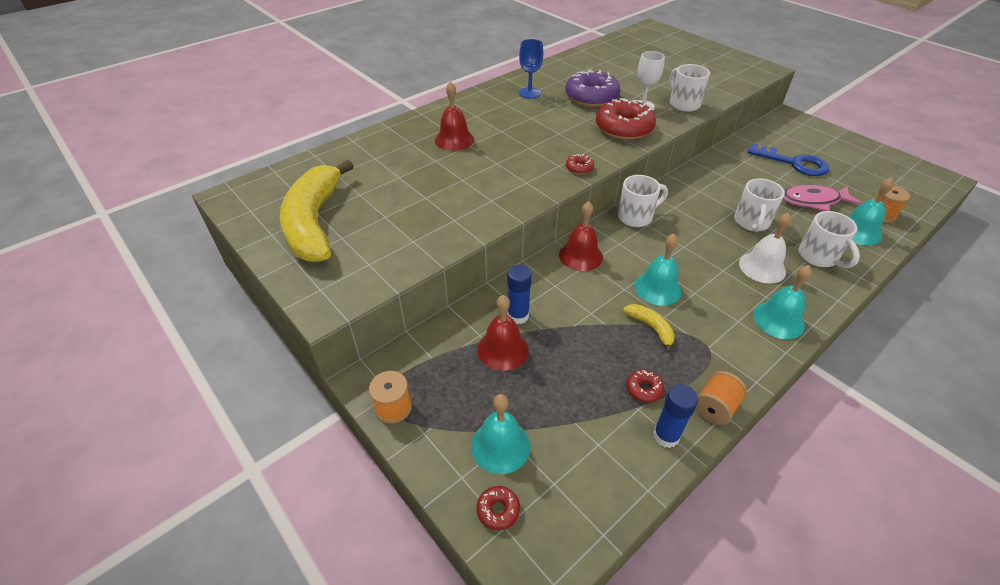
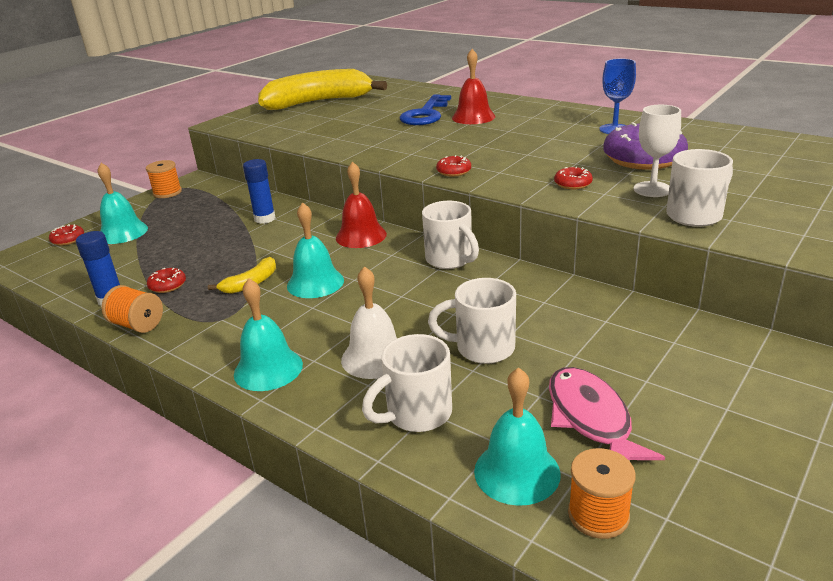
camera: 80 degrees right, 15 degrees down
(502, 349) = (223, 219): red bell -> none
(624, 128) = (573, 184): red donut -> red donut, size x0.44
(794, 163) = (721, 400): blue key -> blue key (425, 114)

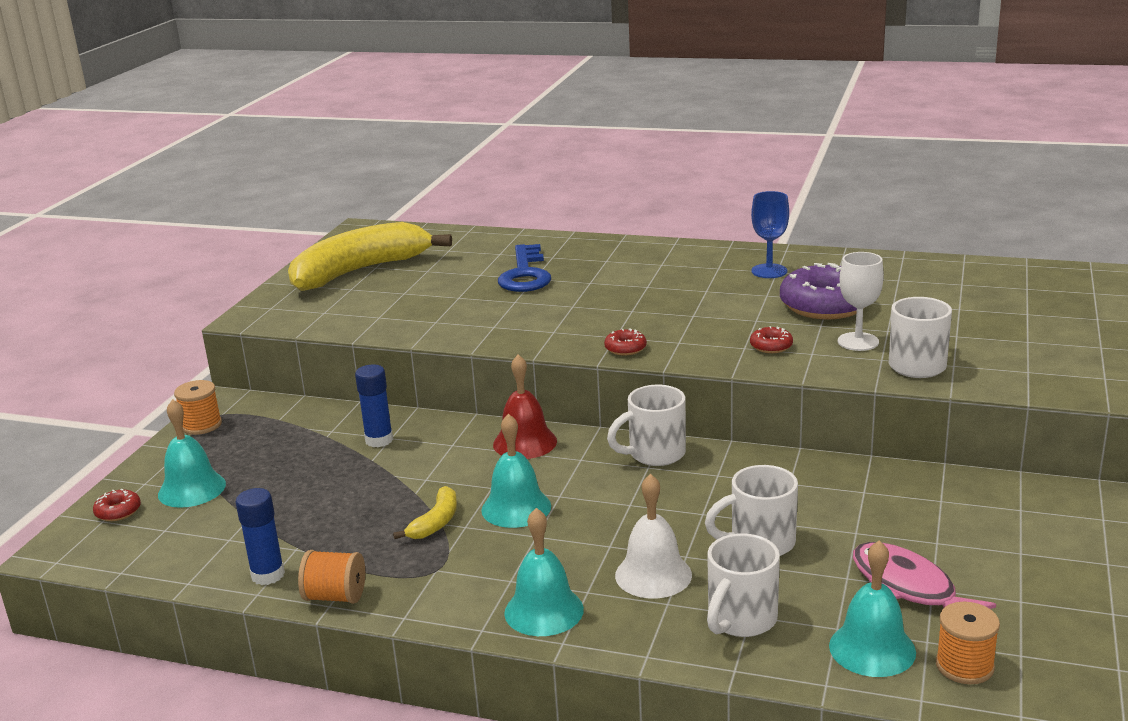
camera: 20 degrees left, 5 degrees down
(167, 285) = (327, 544): red donut -> none
(450, 260) = (655, 454): white mug -> white mug turned 120 degrees clockwise
(473, 117) = (589, 272): red bell -> none

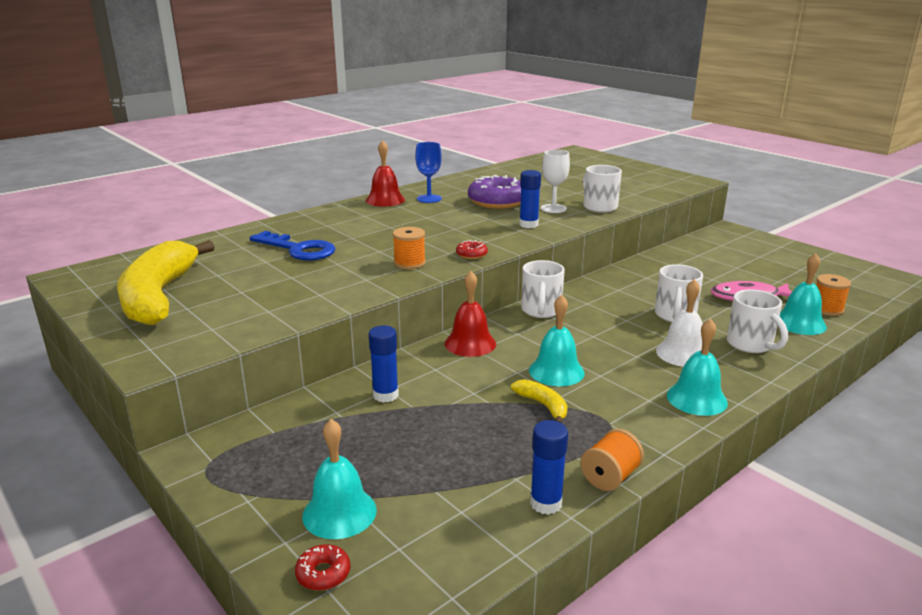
camera: 60 degrees left, 0 degrees up
(202, 425) = (216, 477): orange spool -> orange spool (409, 263)
(726, 254) = (385, 200): none -> red bell
(771, 346) = (528, 224): red donut -> blue glue stick

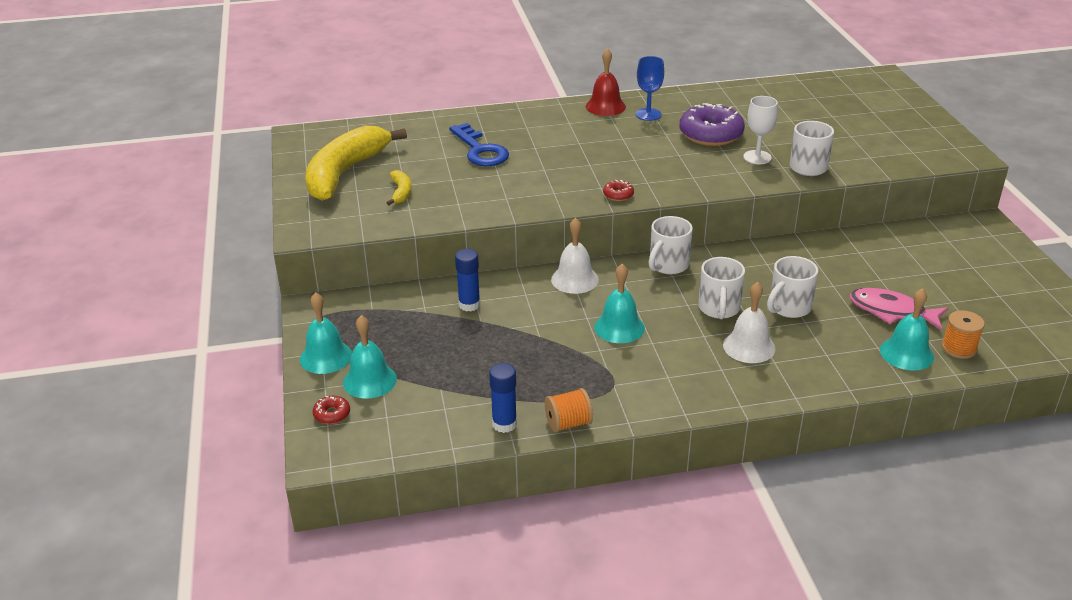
camera: 30 degrees right, 10 degrees up
(409, 263) = (556, 190): orange spool -> none
(470, 343) = (574, 279): red bell -> white bell
(528, 224) = (709, 172): blue glue stick -> none
(543, 405) = (577, 353): yellow banana -> yellow banana (401, 192)
(696, 398) = (709, 389): turquoise bell -> turquoise bell (325, 357)
(751, 345) = (824, 359): white mug -> white mug (719, 309)

